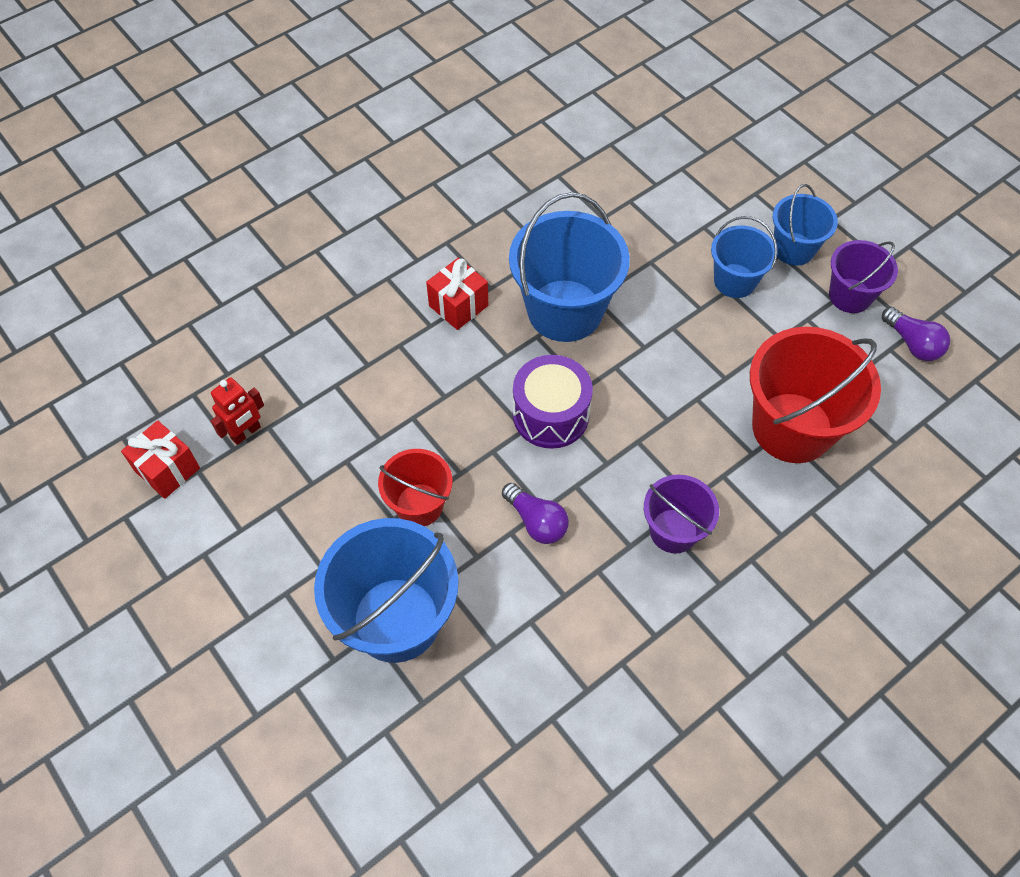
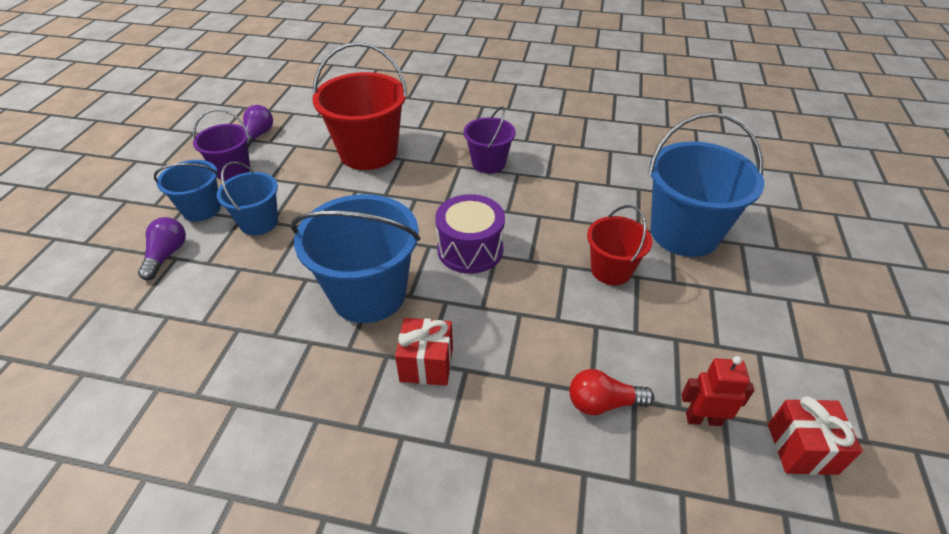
camera: 130 degrees left, 15 degrees down
(320, 384) = (603, 403): none -> red light bulb
(536, 521) = (551, 214): purple light bulb -> purple light bulb (167, 255)

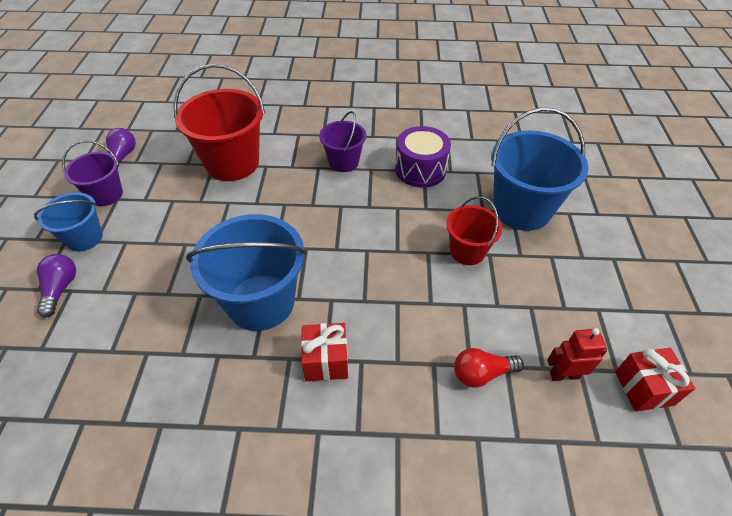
camera: 10 degrees left, 5 degrees up
(259, 222) = (143, 245): blue bucket -> none
(470, 249) = (343, 247): purple drum -> purple drum (420, 170)

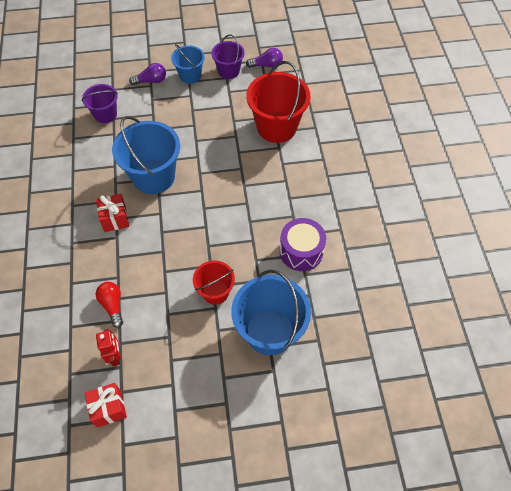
camera: 80 degrees right, 10 degrees up
(343, 162) = (296, 196): purple bucket -> purple bucket (105, 114)

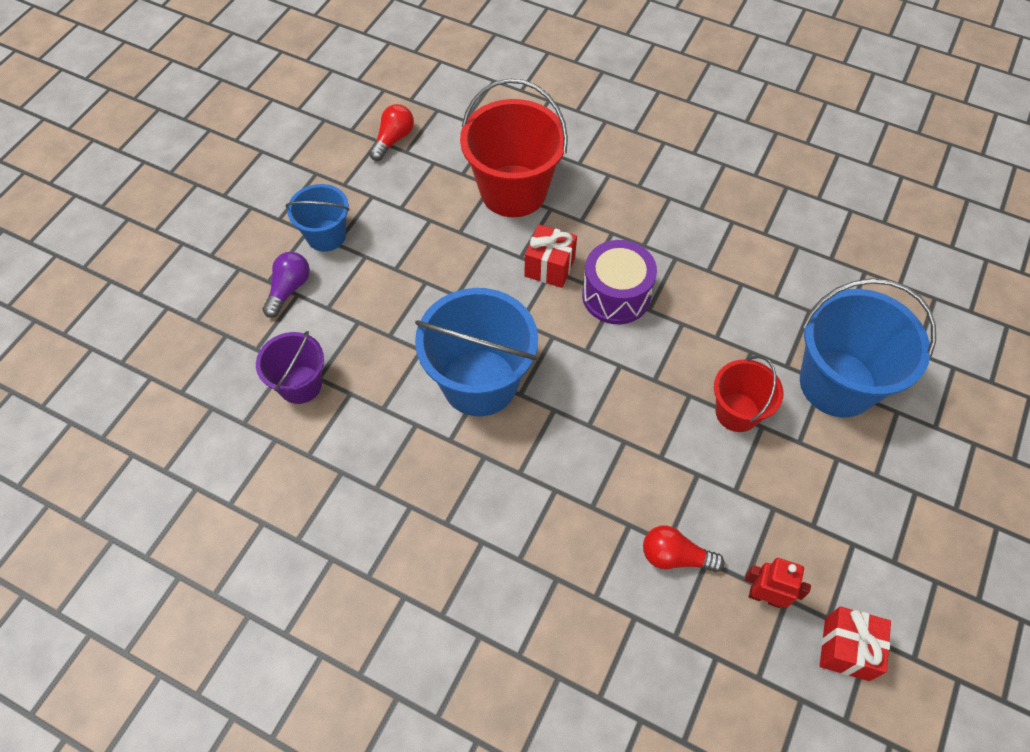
camera: 55 degrees left, 0 degrees up
(115, 219) = (519, 475): red gift -> red gift (549, 267)
(228, 71) = (362, 187): purple bucket -> none
(267, 65) = (393, 139): purple light bulb -> red light bulb
(301, 251) = (738, 281): purple drum -> purple drum (616, 295)

